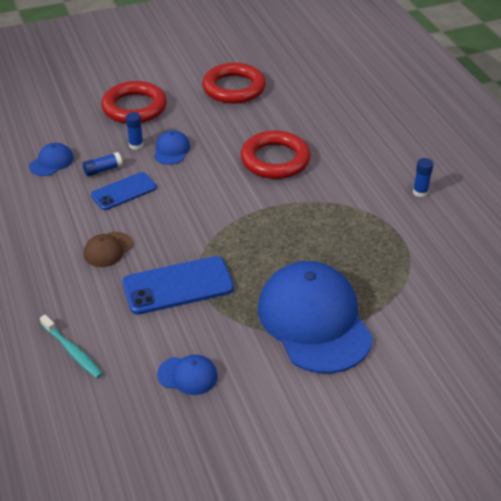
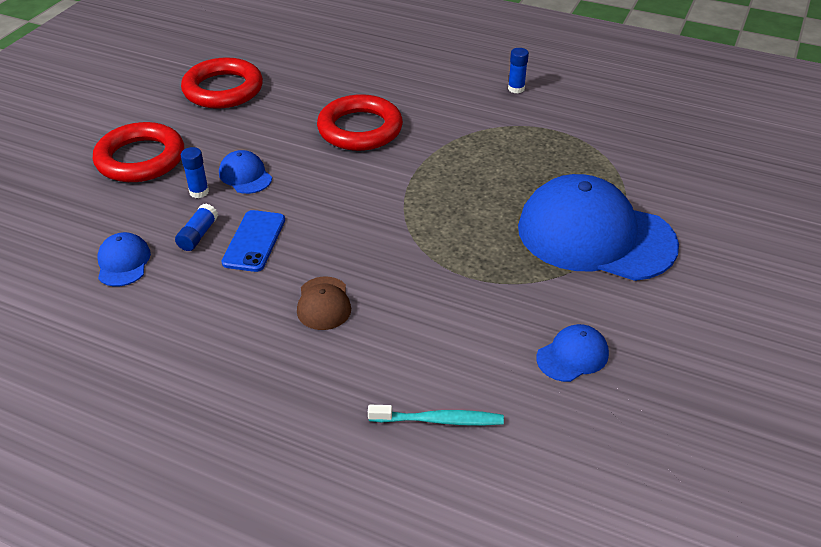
camera: 45 degrees left, 0 degrees up
(178, 286) = (443, 288): blue phone -> none

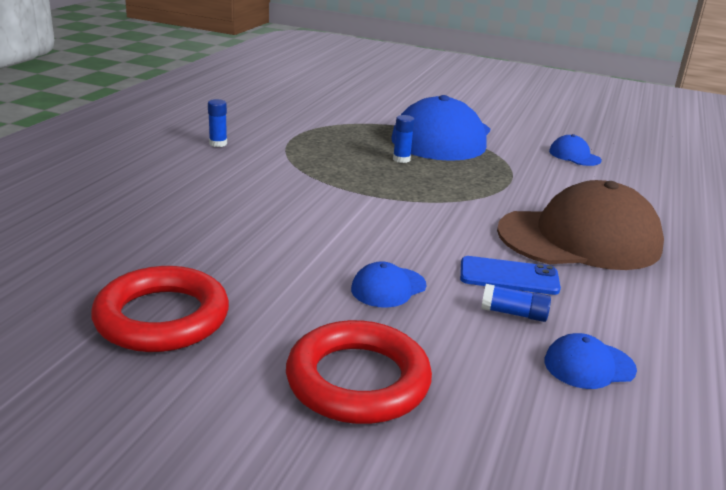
camera: 95 degrees left, 15 degrees down
(199, 192) = (429, 319): blue glue stick -> blue glue stick (401, 159)
(323, 303) = (579, 239): brown cap -> brown cap, size x2.38
(360, 129) = (286, 218): red ring -> none
(439, 420) = (667, 198): turquoise toothbrush -> none

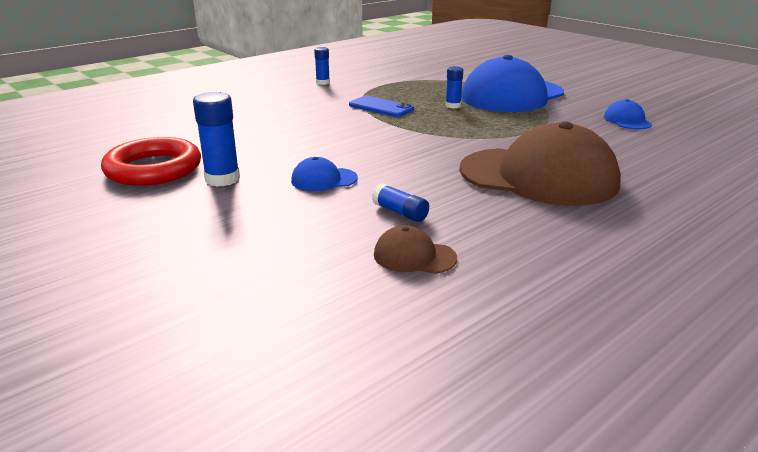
camera: 30 degrees right, 0 degrees up
(272, 313) = (222, 179): none -> blue glue stick
(358, 380) = (224, 225): red ring -> none
(509, 276) = (432, 190): blue phone -> blue phone (381, 107)
(589, 365) = (414, 256): blue cap -> brown cap

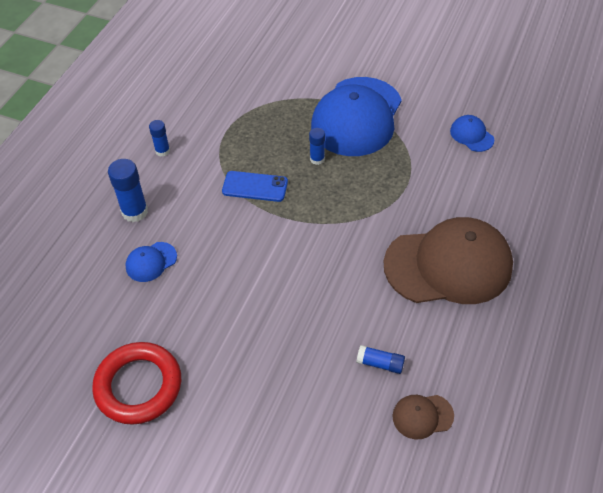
camera: 25 degrees left, 25 degrees up
(222, 179) = (211, 376): blue glue stick -> blue glue stick (135, 212)
(324, 180) = (293, 340): blue cap -> blue cap (151, 262)

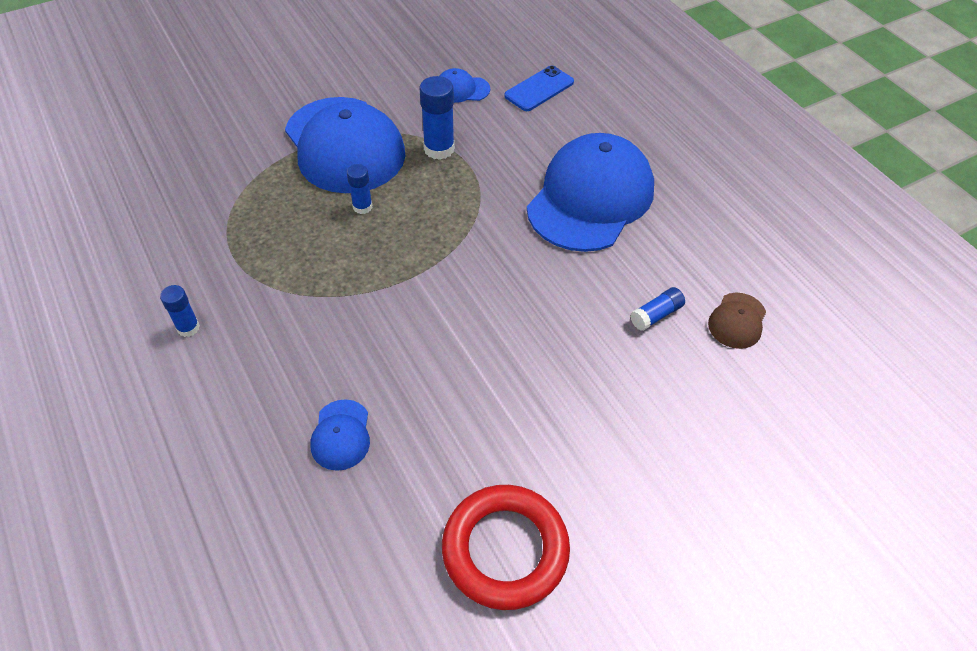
camera: 55 degrees left, 0 degrees up
(135, 212) = (248, 408): blue glue stick -> blue glue stick (439, 149)
(255, 186) = (340, 277): blue phone -> blue phone (539, 89)
(448, 265) = (590, 198): brown cap -> blue cap

